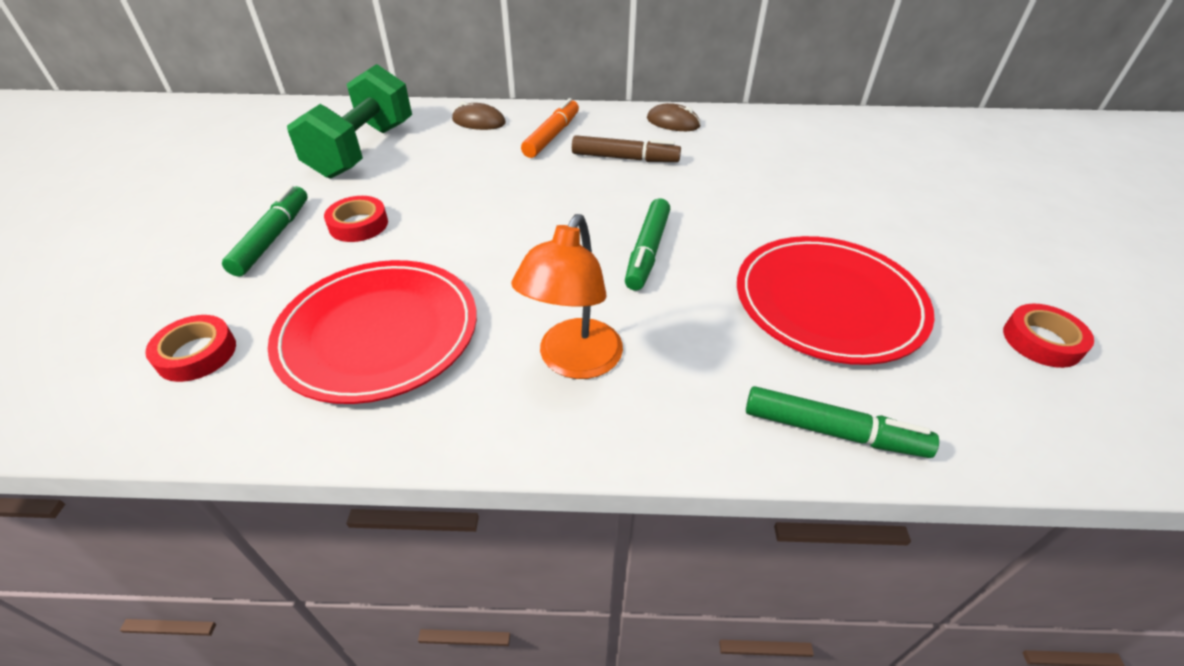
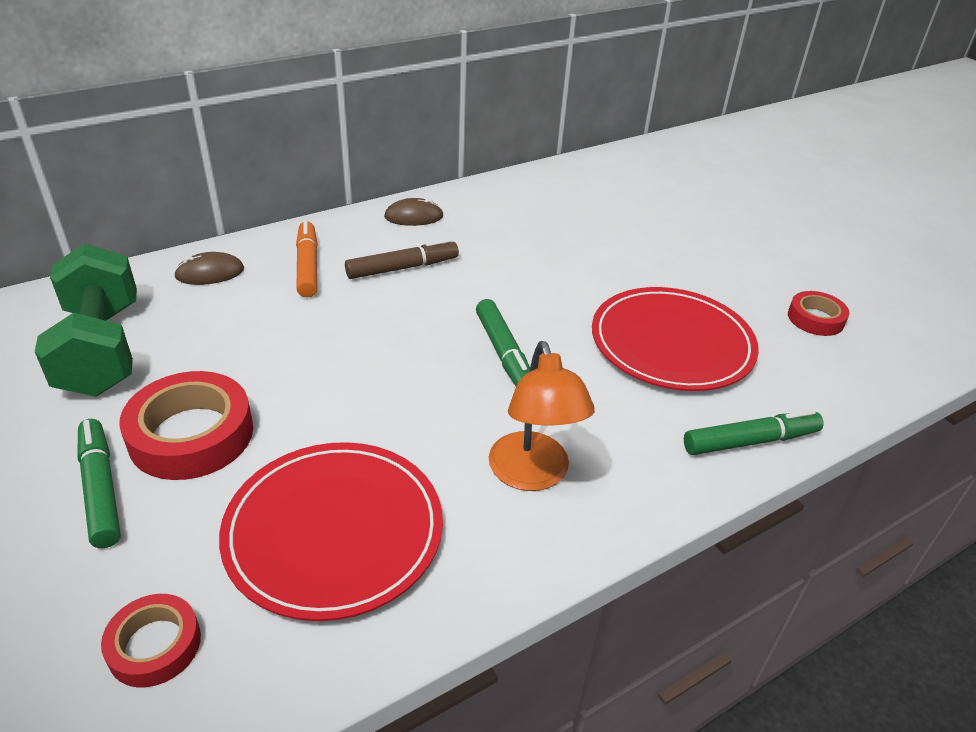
camera: 35 degrees left, 5 degrees down
(358, 224) = (191, 434): red tape -> red tape, size x1.74

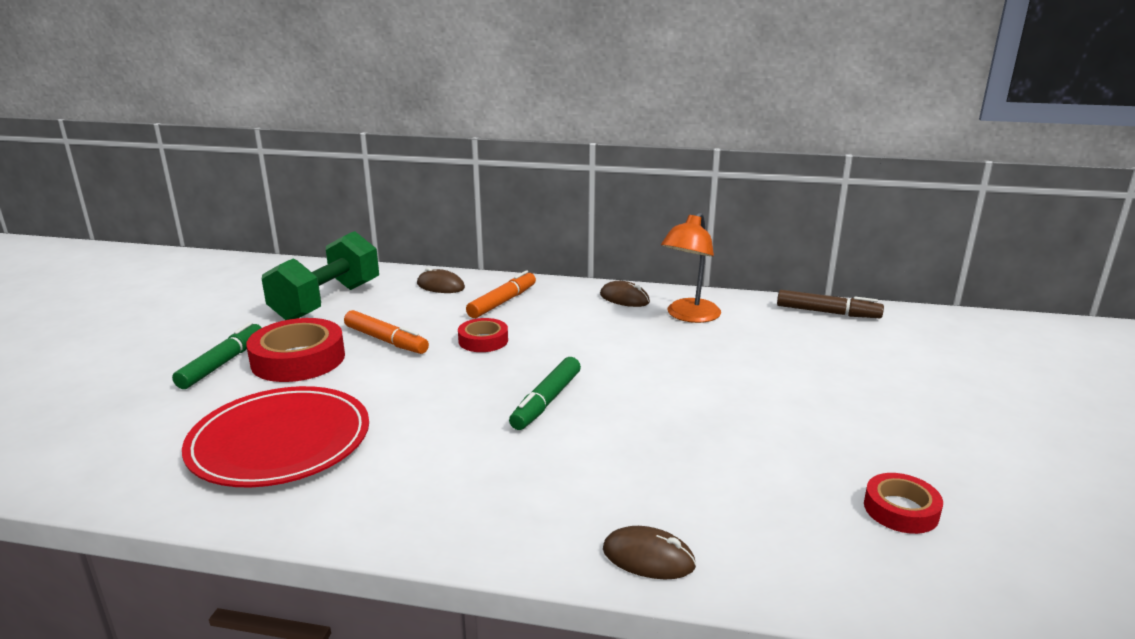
camera: 45 degrees right, 15 degrees down
(154, 645) = (127, 442): red tape -> red tape (483, 340)
(256, 364) = (386, 340): none -> orange marker
(402, 268) = (563, 325): brown marker -> brown marker (827, 312)
(533, 475) = (437, 479): orange lamp -> orange lamp (689, 316)
(672, 343) = (699, 457): red plate -> none
(750, 441) = (648, 557): green marker -> brown mouse

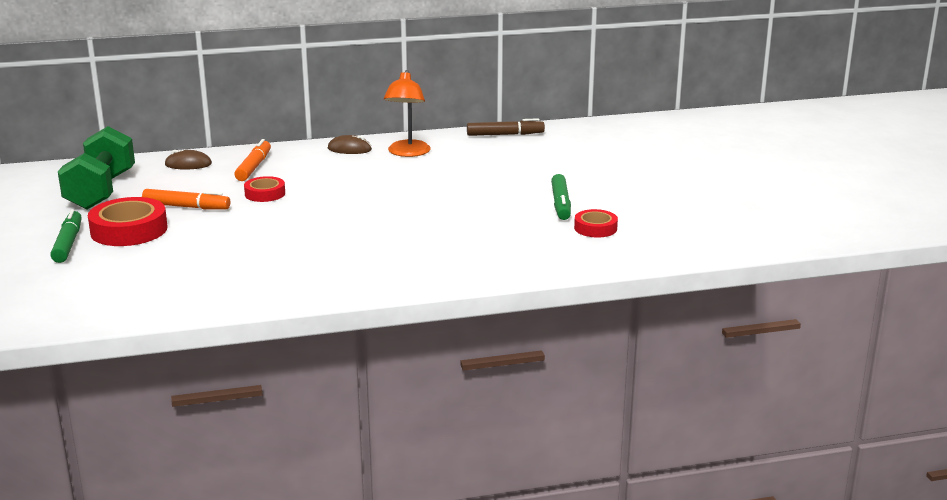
camera: 25 degrees left, 0 degrees up
(280, 441) = (180, 274): red plate -> none
(546, 401) = (347, 219): green marker -> green marker (561, 204)
(648, 557) = (471, 274): brown mouse -> none

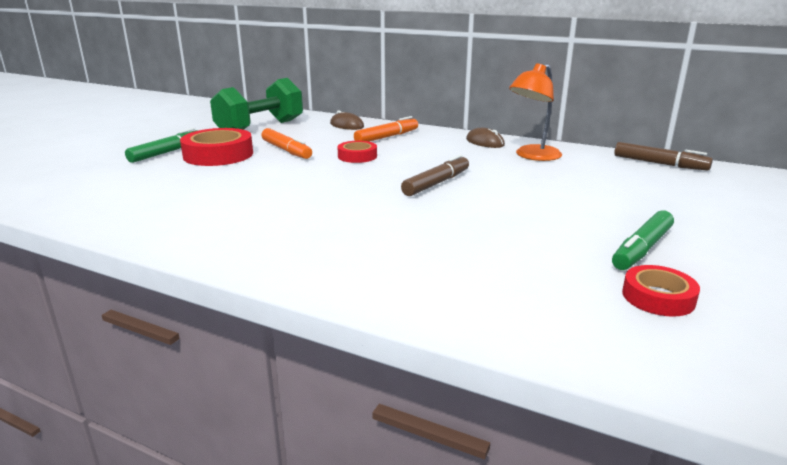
camera: 40 degrees right, 0 degrees up
(372, 198) = (436, 183): none -> brown marker

